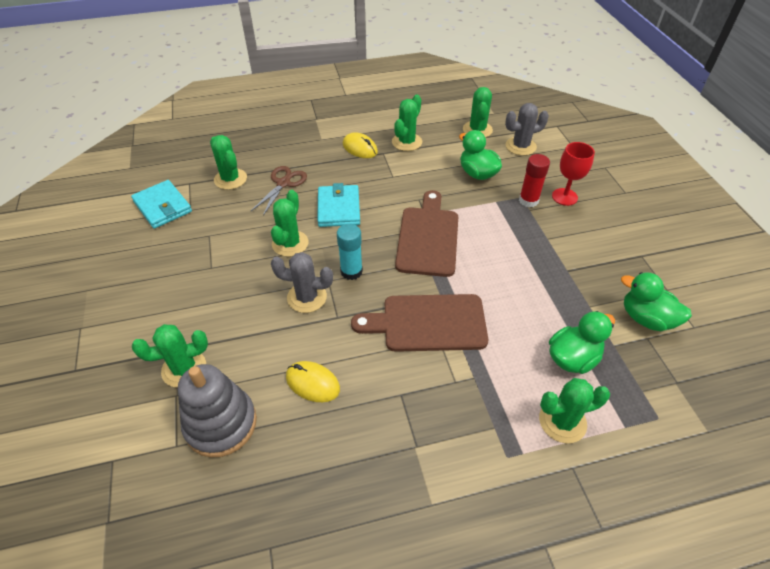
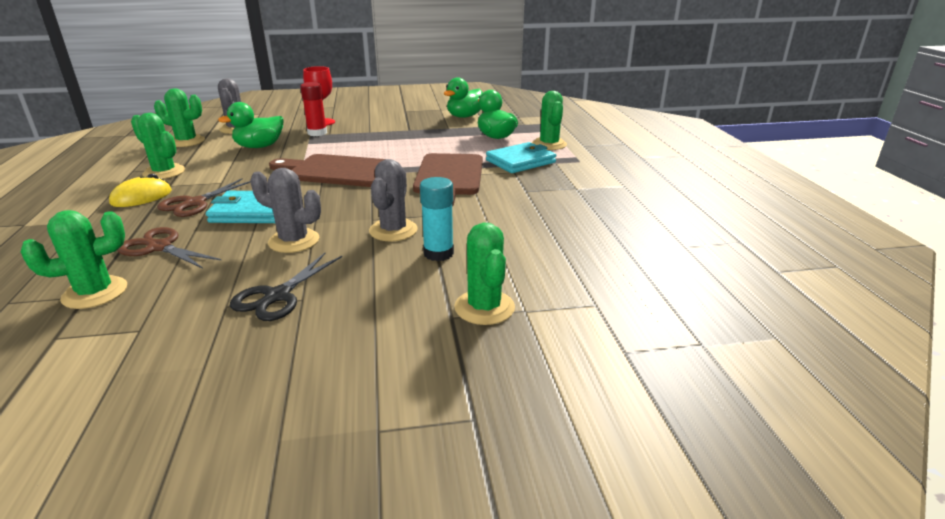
camera: 85 degrees left, 20 degrees down
(162, 207) = (97, 364): turquoise wallet -> turquoise wallet (520, 161)
(216, 255) = (277, 296): none -> black scissors
(221, 424) = (563, 276): grey stacking toy -> none
(290, 243) = (294, 241): green cactus -> grey cactus
(313, 383) = (512, 227): yellow mouse -> none
(351, 271) = (365, 207): turquoise glue stick -> turquoise glue stick (438, 253)
(352, 176) = (195, 203): none -> brown scissors

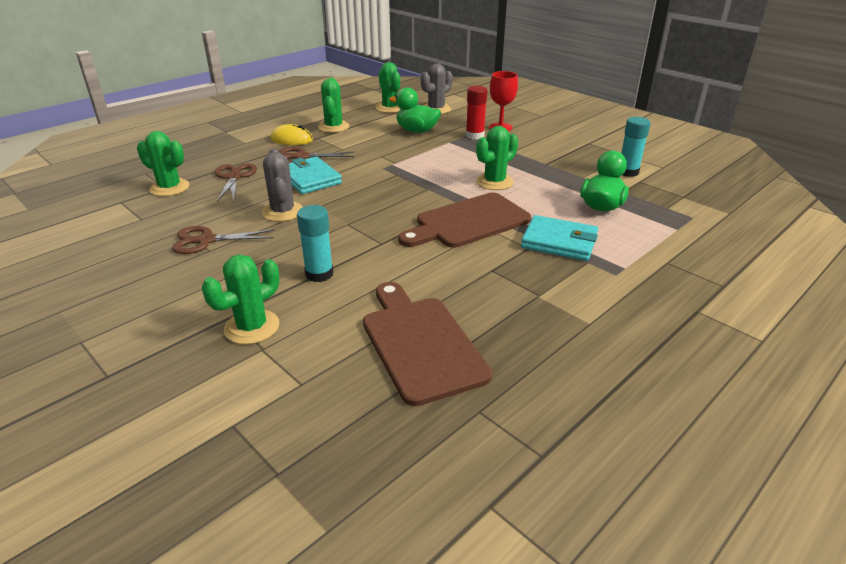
camera: 55 degrees right, 5 degrees up
(277, 296) = (206, 240): black scissors -> brown scissors
(337, 171) = (414, 175): brown cutting board -> brown cutting board (420, 343)
(393, 230) = (337, 240): grey cactus -> none
(464, 116) = (628, 172): green duck -> turquoise glue stick
(549, 144) = (632, 241): green cactus -> green cactus (494, 182)

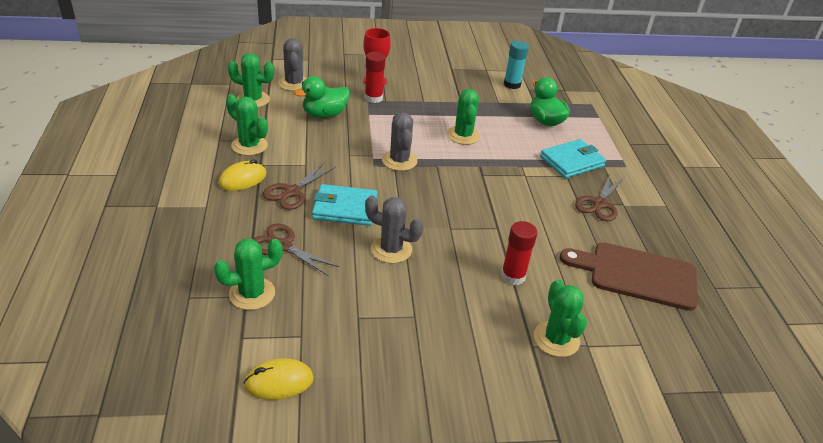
camera: 55 degrees left, 5 degrees up
(85, 229) = (279, 382): none -> yellow mouse
(206, 240) = (395, 311): brown scissors -> brown scissors (599, 204)
(319, 274) = (513, 276): turquoise glue stick -> red glue stick
(407, 173) = (399, 160): none -> grey cactus
(468, 222) = (508, 178): brown cutting board -> none

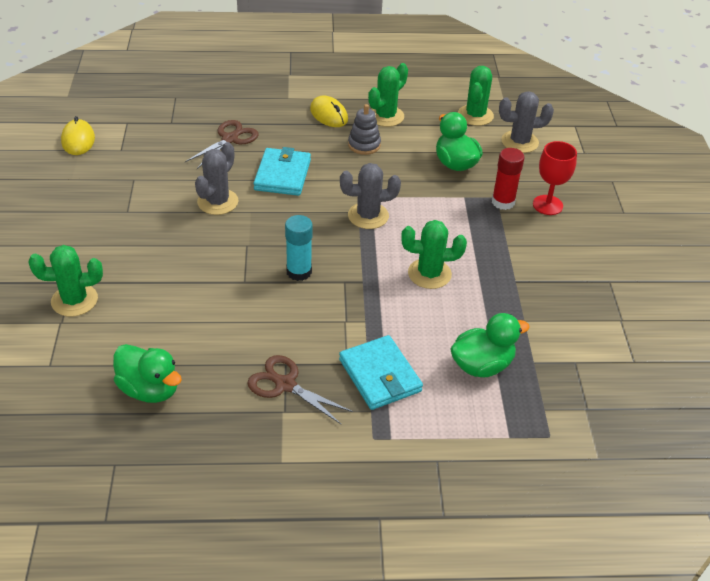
camera: 95 degrees right, 5 degrees up
(252, 293) = (173, 125): green cactus -> none
(292, 192) = (309, 143): brown scissors -> none
(296, 159) = (364, 145): none -> grey stacking toy
(512, 84) = (583, 343): turquoise glue stick -> turquoise glue stick (299, 272)
(513, 276) = (166, 282): red glue stick -> none
(637, 275) = (150, 389): brown cutting board -> green duck

